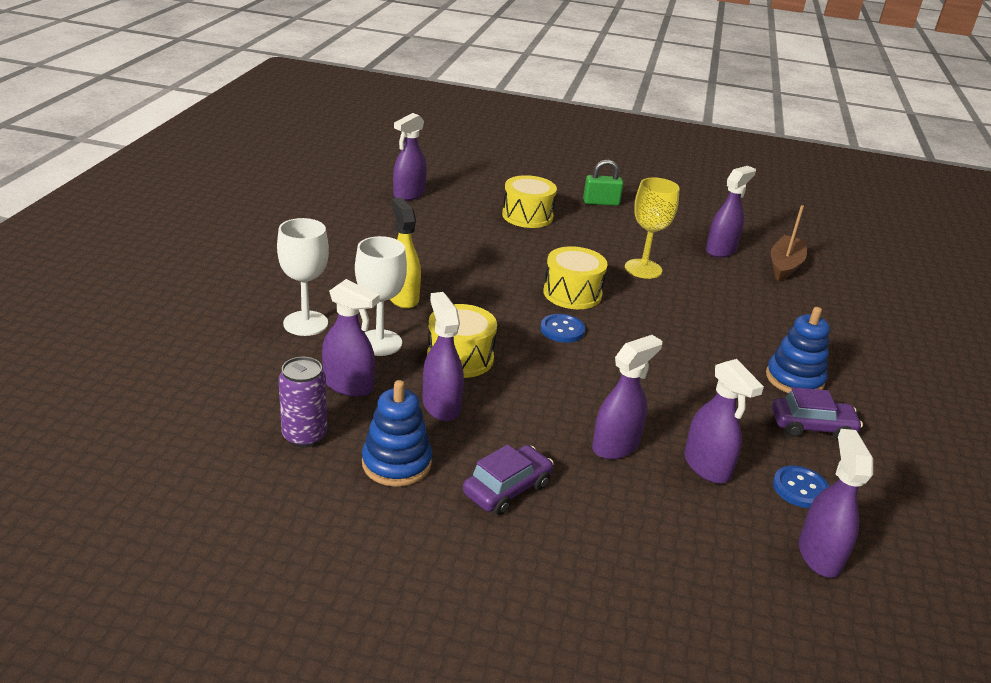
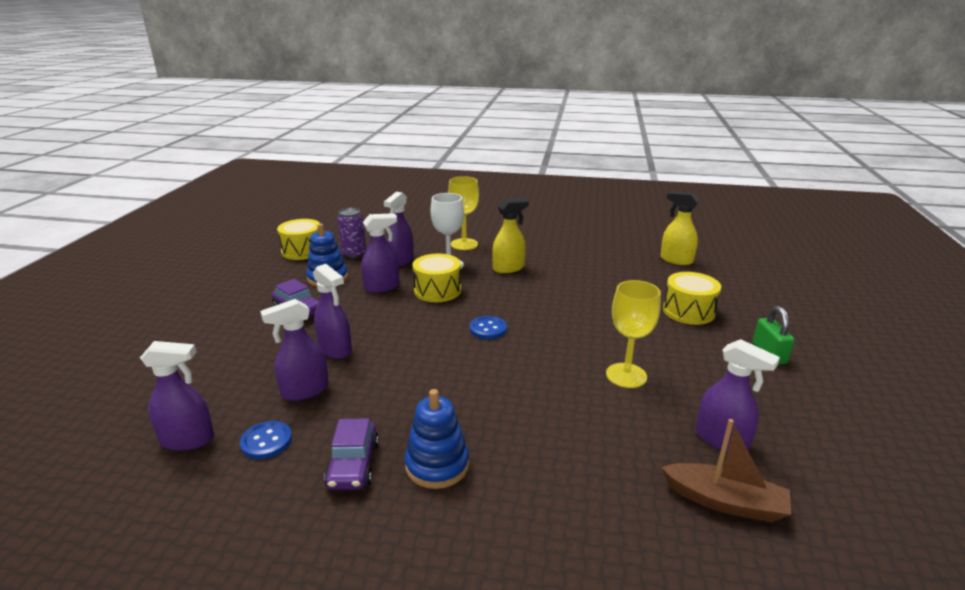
camera: 90 degrees right, 5 degrees down
(305, 323) = (464, 244): white goblet -> yellow goblet
(409, 194) = (676, 260): purple spray bottle -> yellow spray bottle
(572, 293) = (551, 334): yellow drum -> yellow drum (303, 251)

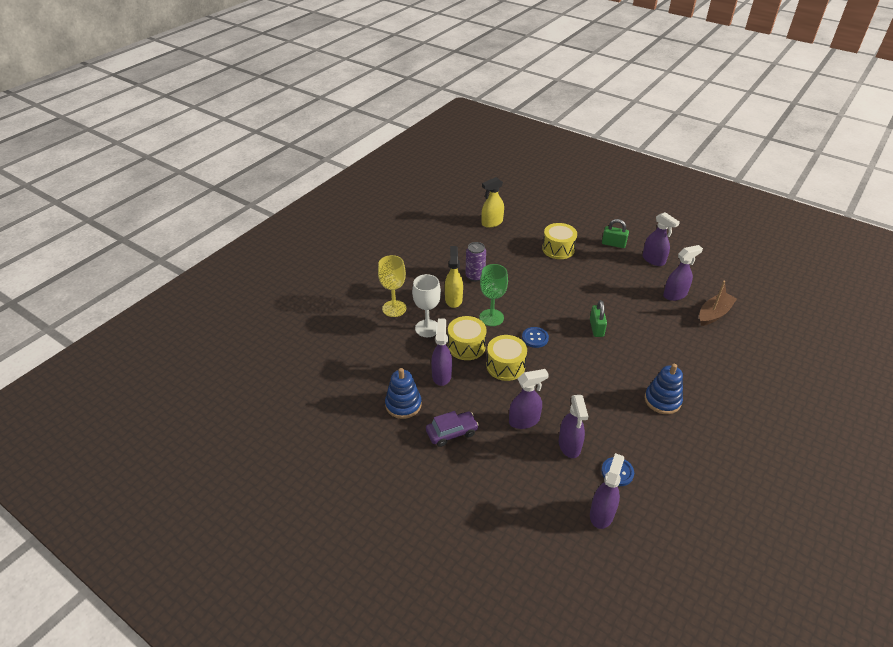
camera: 65 degrees left, 15 degrees up
(303, 251) = (332, 412): yellow drum -> yellow drum (505, 366)
(353, 465) = (651, 435): purple car -> none
(354, 254) = (365, 379): purple can -> purple can (475, 276)
(401, 260) = (400, 353): purple spray bottle -> purple spray bottle (653, 260)
(499, 294) = (491, 317): none -> green goblet
(552, 372) = (596, 328): none -> green padlock
(626, 375) = (611, 301): yellow goblet -> none

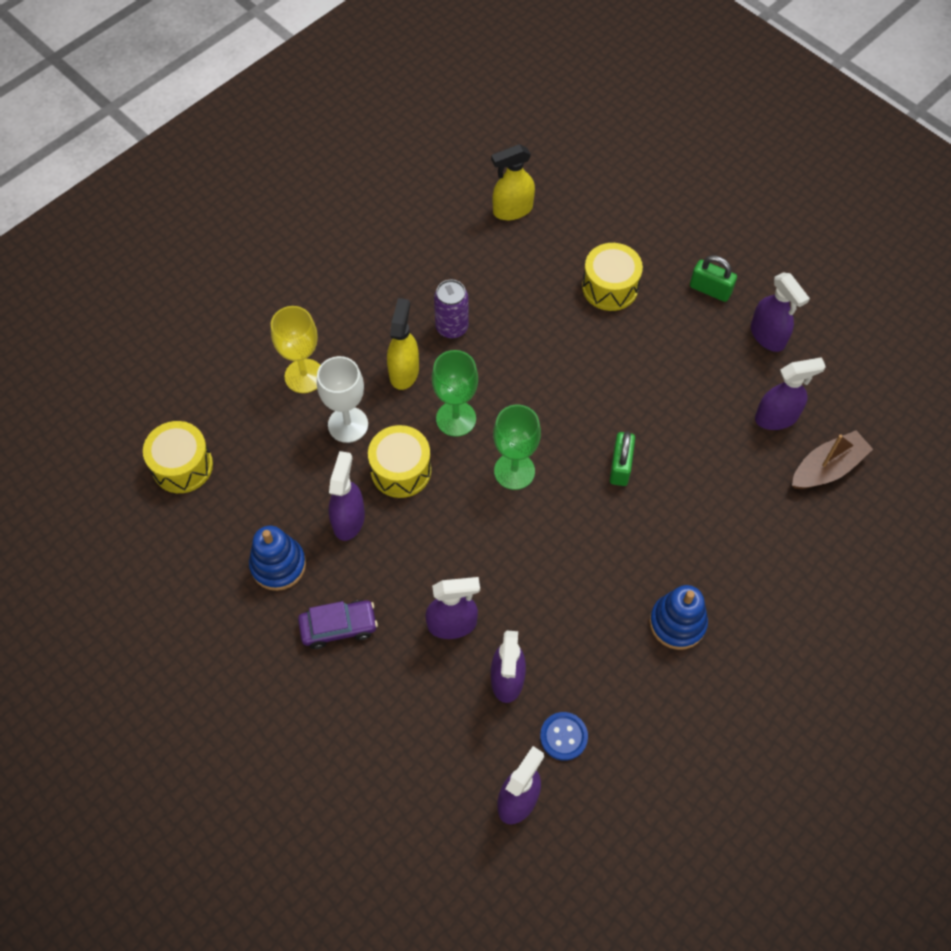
camera: 10 degrees right, 20 degrees up
(505, 366) = (452, 518): yellow drum -> yellow drum (182, 466)
(535, 338) = (514, 471): blue button -> green goblet

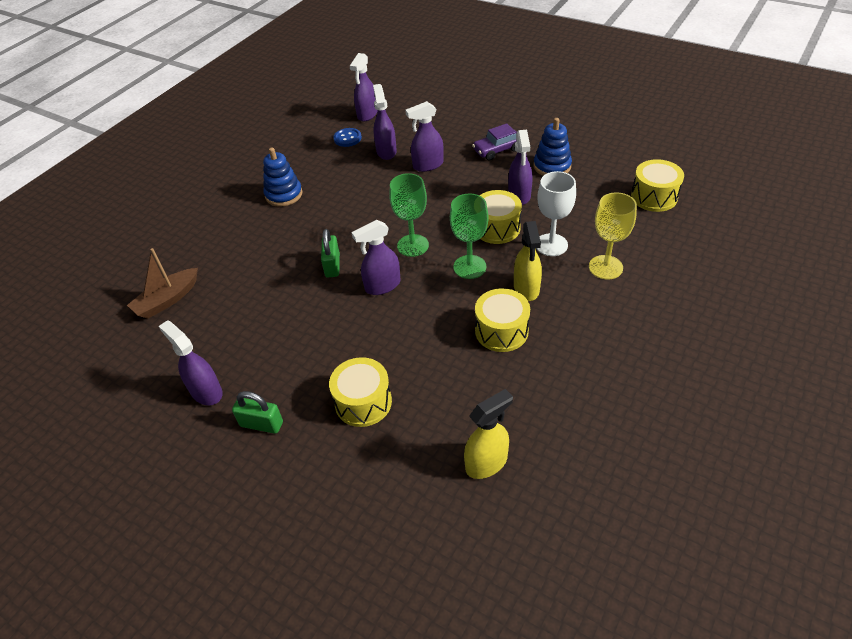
camera: 170 degrees right, 15 degrees down
(452, 327) = (501, 331): purple can -> yellow drum
(776, 417) = (205, 326): purple spray bottle -> purple spray bottle (382, 286)

